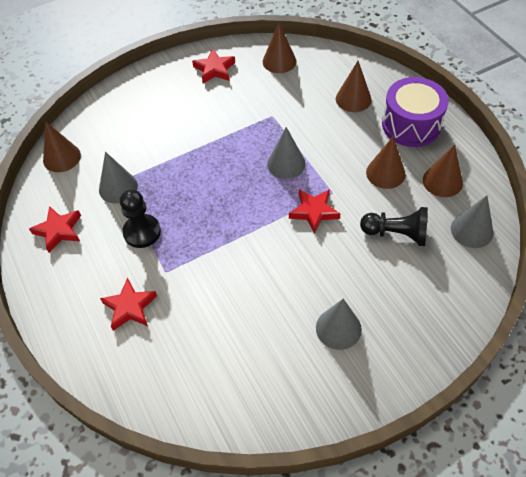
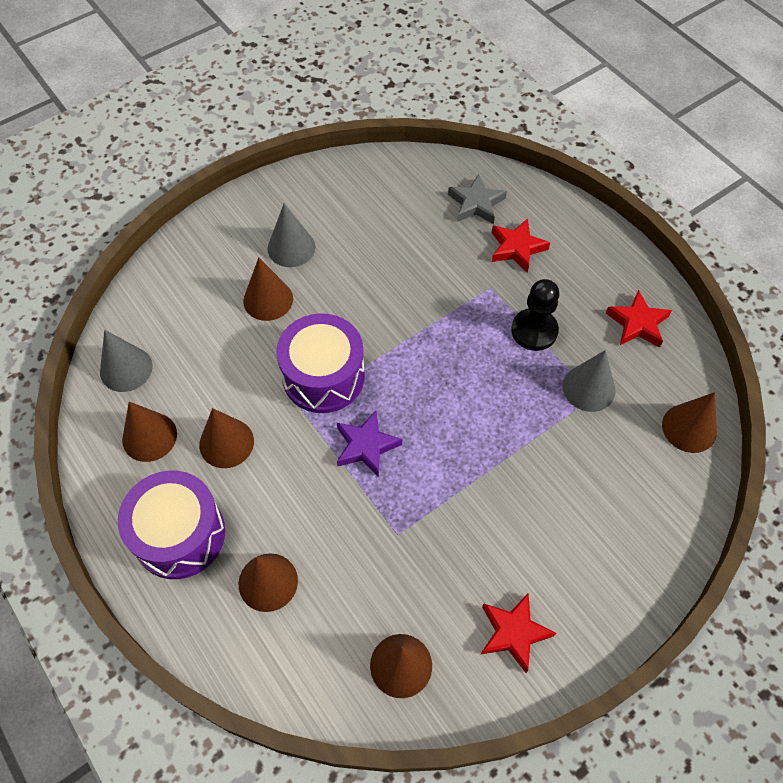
camera: 170 degrees right, 5 degrees up
(152, 360) = (476, 204): none -> grey star
(286, 164) = (366, 446): grey cone -> purple star
(314, 212) = (323, 376): red star -> purple drum
(359, 278) = (268, 300): none -> brown cone
(396, 234) = (220, 356): black pawn -> none

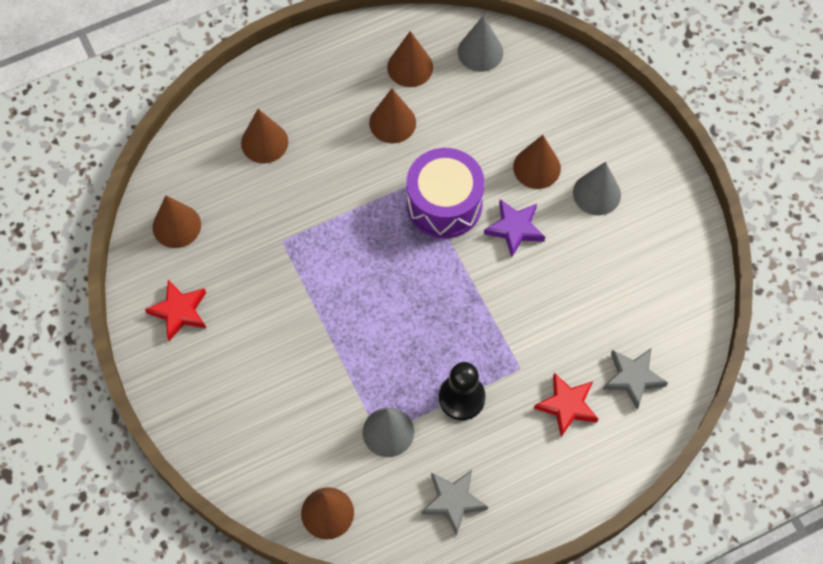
camera: 100 degrees right, 5 degrees up
(179, 534) = (318, 84): purple drum -> none
(366, 446) = (367, 229): purple star -> purple star (515, 229)
(637, 323) = (453, 501): red star -> grey star

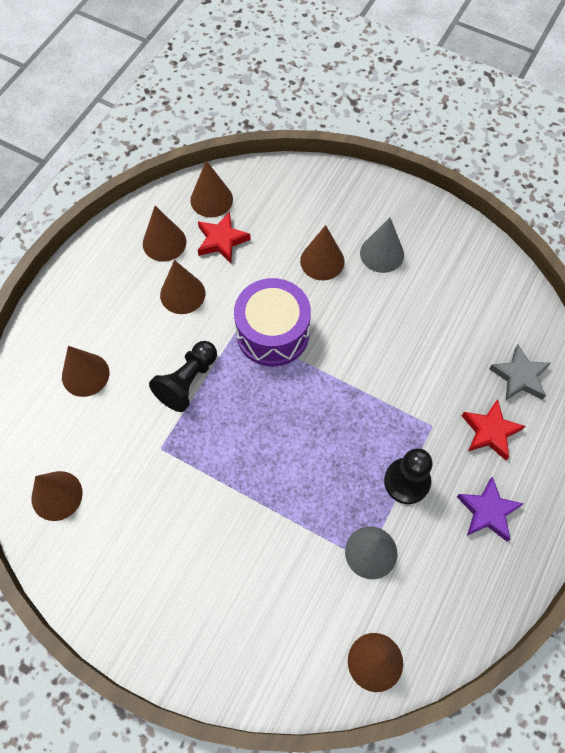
camera: 35 degrees left, 0 degrees up
(179, 311) = (113, 571): red star -> red star (222, 240)
(342, 200) = (187, 381): none -> black pawn
(453, 501) = (467, 574): grey star -> none
(480, 52) = (211, 199): grey cone -> brown cone
(515, 229) = (342, 318): purple star -> purple star (488, 511)

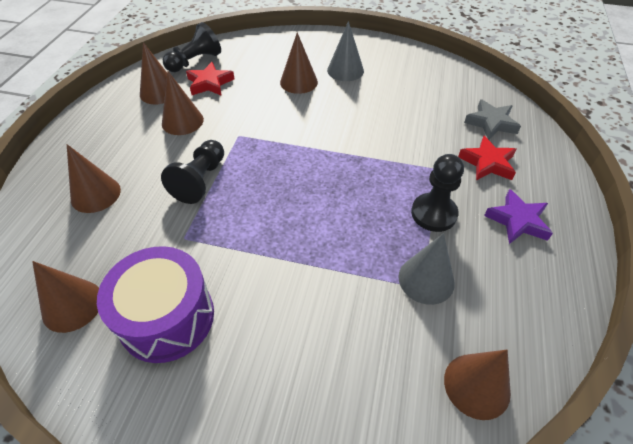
camera: 15 degrees left, 15 degrees down
(211, 199) = (195, 61): brown cone -> black pawn
(272, 333) = (271, 132): purple drum -> purple drum (167, 317)

